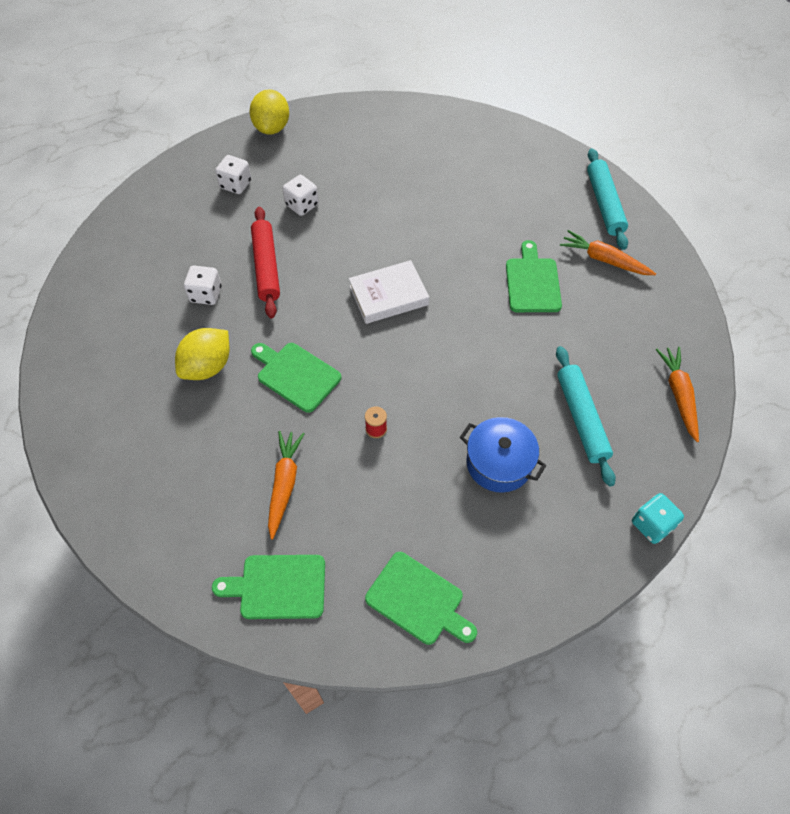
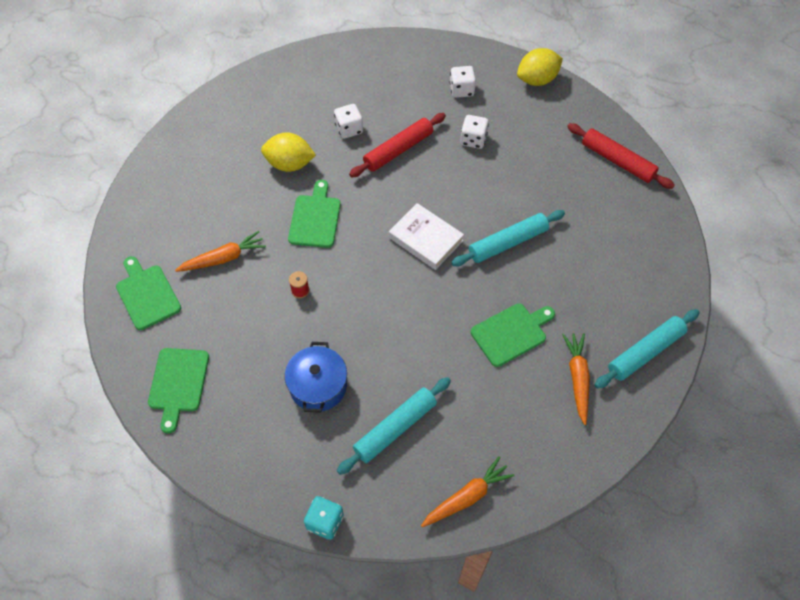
camera: 60 degrees right, 0 degrees up
(405, 122) = (617, 161): none -> red rolling pin
(436, 237) = (508, 243): none -> turquoise rolling pin

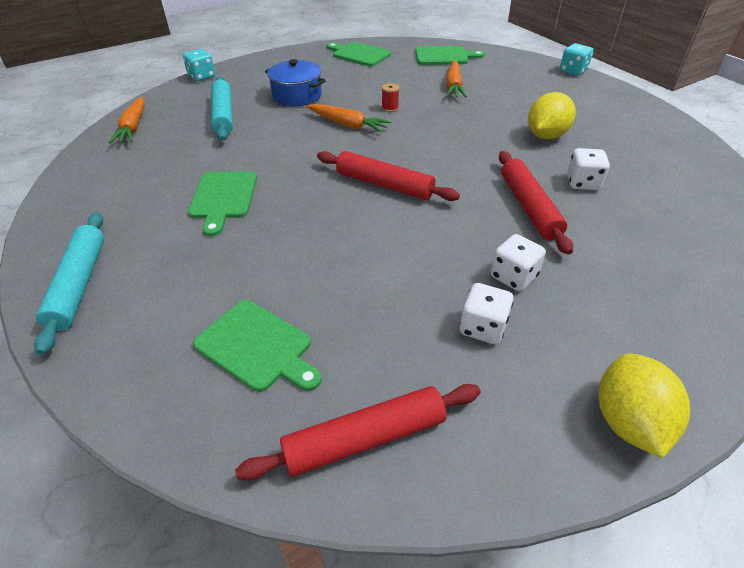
camera: 120 degrees right, 15 degrees down
(140, 174) = (573, 71): none -> turquoise dice
(315, 218) = (464, 132): green cutting board -> green cutting board (257, 347)
(426, 239) = (384, 185): white book -> red rolling pin
(461, 90) = (627, 305): white dice -> white dice (482, 327)
(508, 243) = (326, 239): turquoise rolling pin -> none
(577, 378) = (128, 220): orange carrot -> orange carrot (348, 125)

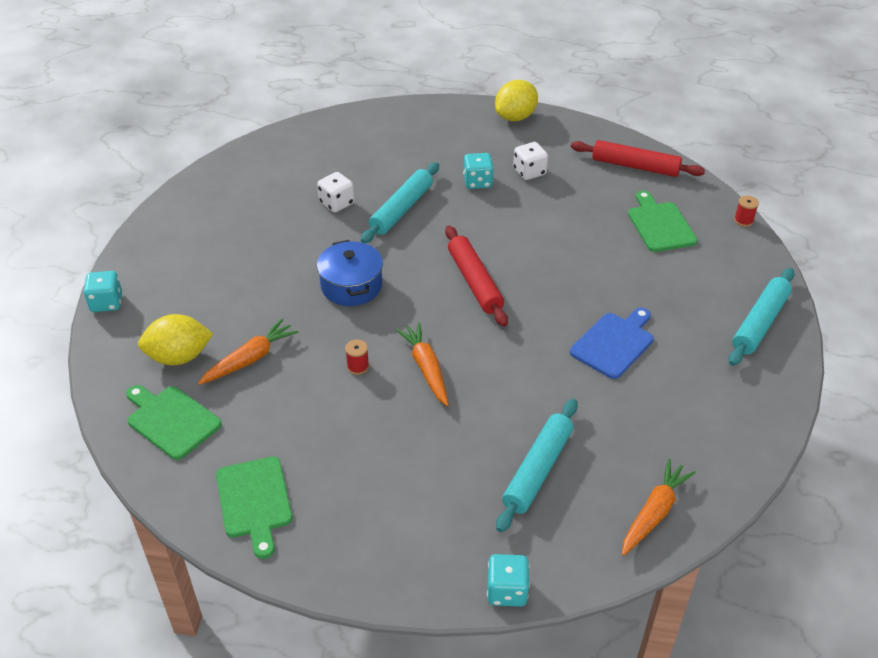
camera: 140 degrees left, 0 degrees up
(137, 431) = (743, 220): none -> red spool
(223, 198) = (614, 343): green cutting board -> blue cutting board
(297, 96) = (427, 454): blue pot -> blue pot (351, 286)
(513, 276) = (477, 182): white dice -> turquoise dice
(529, 207) = (402, 209): red rolling pin -> turquoise rolling pin
(546, 136) = (285, 250): yellow lemon -> yellow lemon (179, 357)

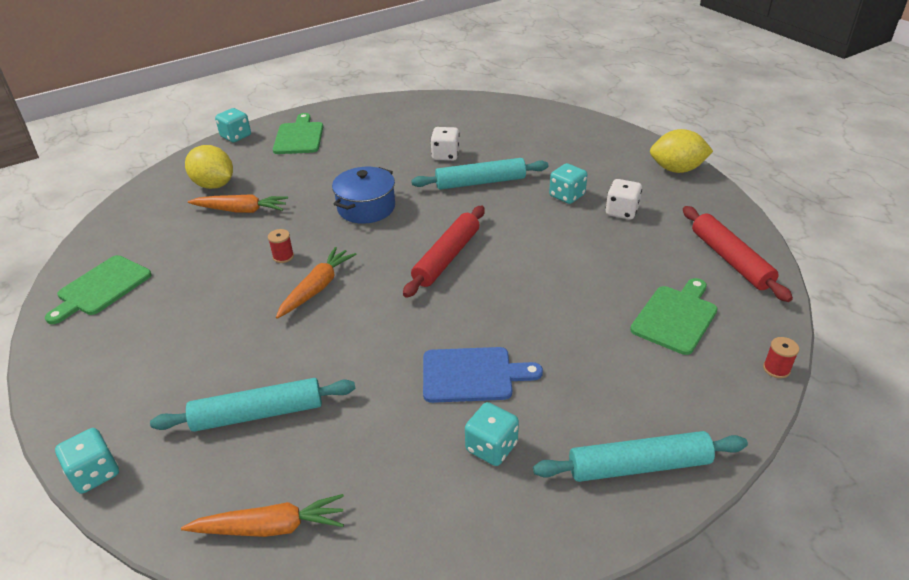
camera: 50 degrees right, 5 degrees down
(171, 420) = (151, 214): green cutting board -> green cutting board (299, 137)
(686, 373) = (491, 447): none -> turquoise dice

